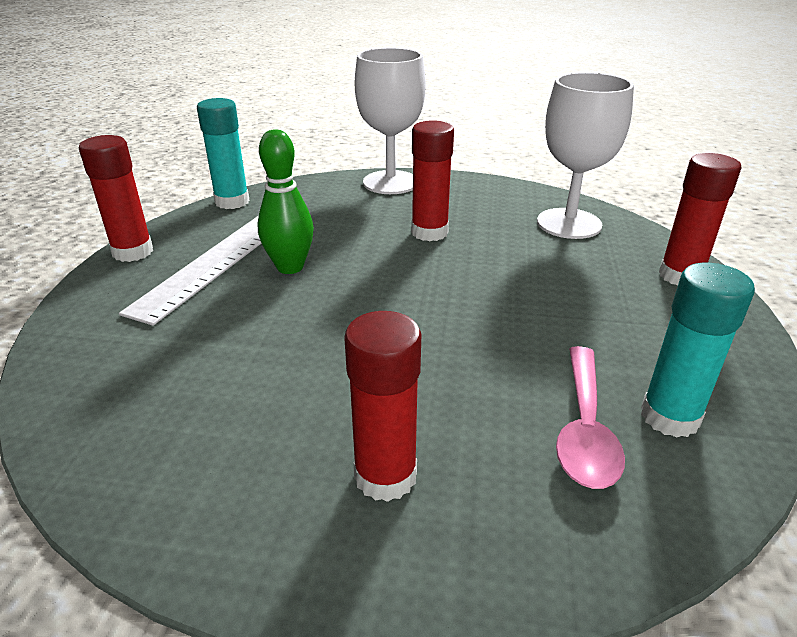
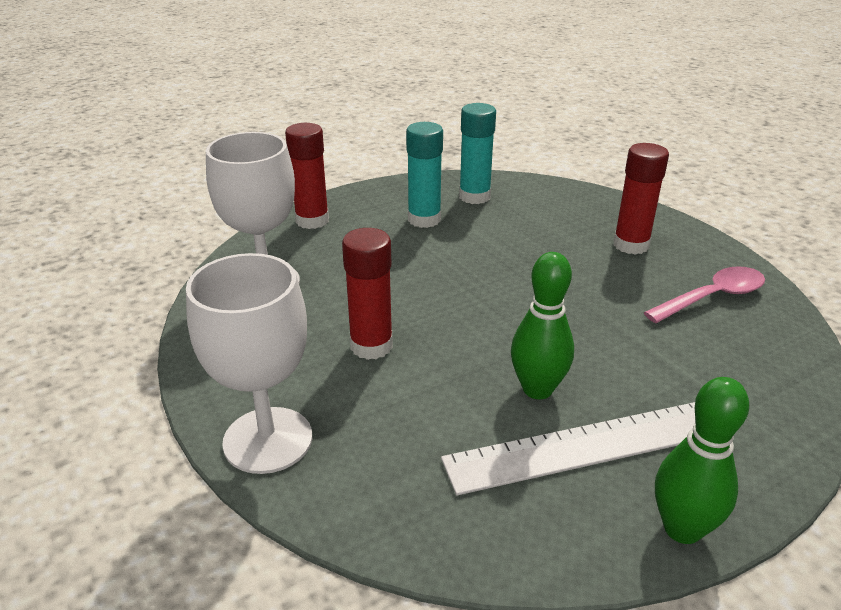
camera: 130 degrees left, 0 degrees up
(133, 252) = (682, 529): red glue stick -> green bowling pin
(232, 202) = (483, 554): turquoise glue stick -> turquoise glue stick (424, 219)
(585, 428) = (517, 212): pink spoon -> pink spoon (712, 297)

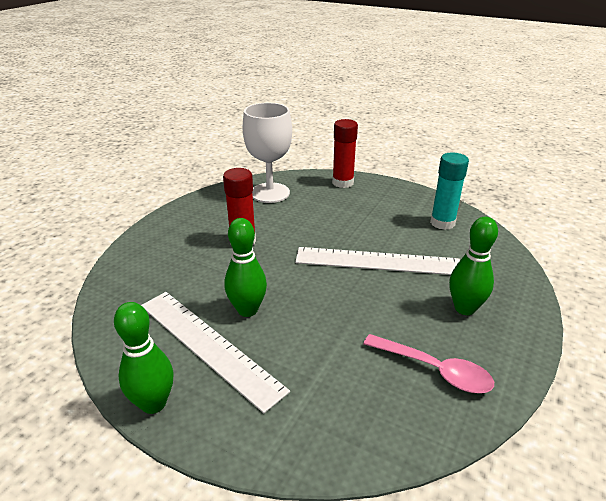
camera: 60 degrees right, 0 degrees up
(268, 440) = (151, 239): white goblet -> none
(424, 219) = (389, 215): turquoise glue stick -> none
(511, 262) = (377, 261): none -> white ruler
(631, 245) = (464, 308): red glue stick -> green bowling pin

